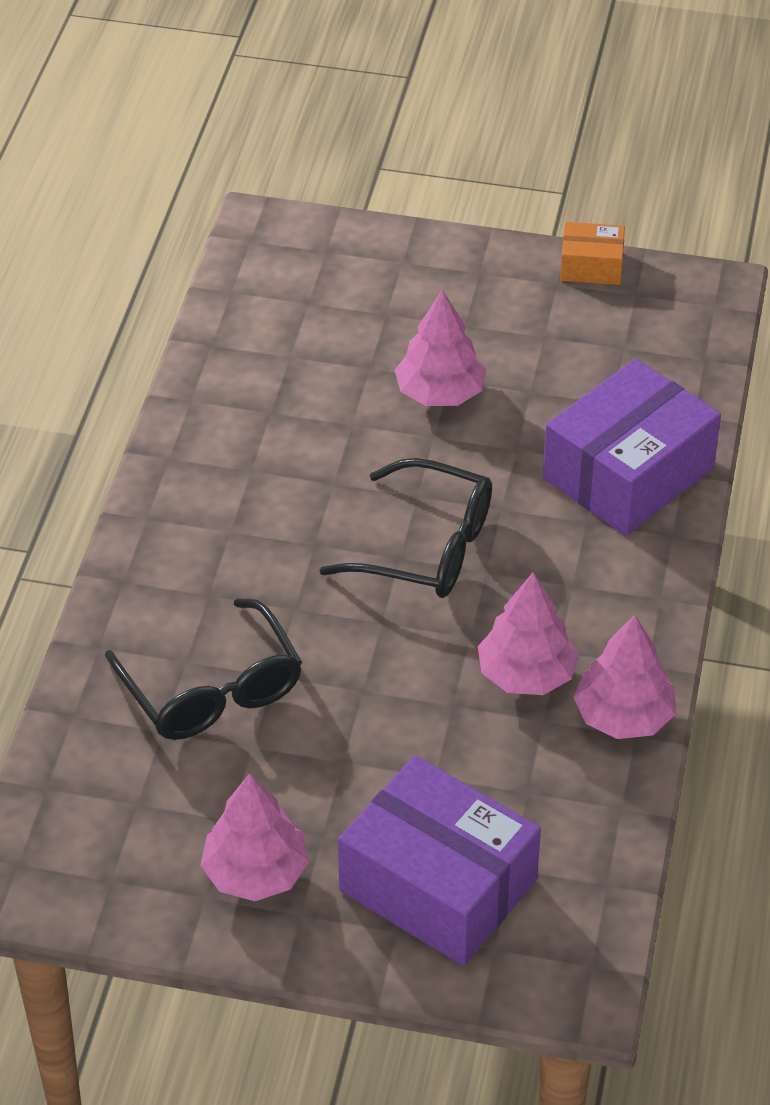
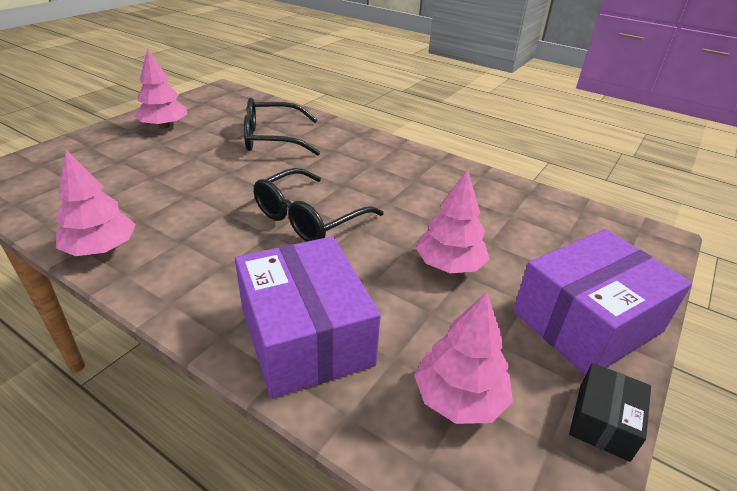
camera: 110 degrees right, 10 degrees down
(438, 885) = (93, 161): purple box -> purple box (586, 321)
(526, 674) = (177, 223): pink tree -> pink tree (459, 398)
(591, 266) = (603, 421): orange box -> black box

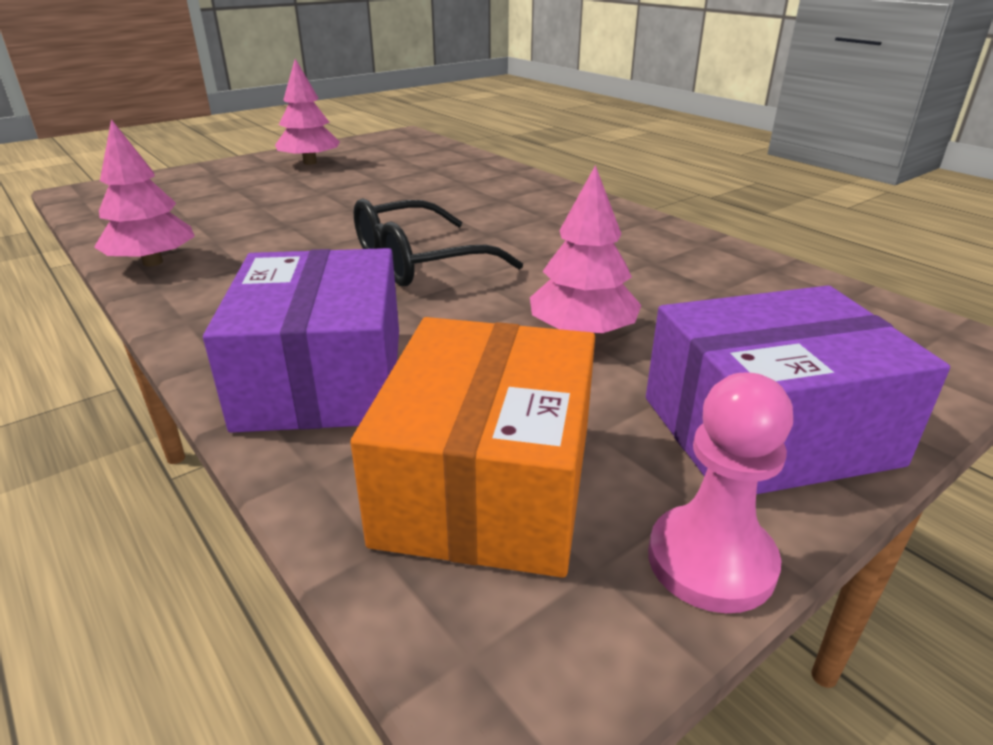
camera: 20 degrees right, 5 degrees down
(272, 138) = (431, 182): black glasses -> none
(459, 398) = (487, 483): pink tree -> orange box
(603, 421) = (711, 561): black box -> pink pawn

